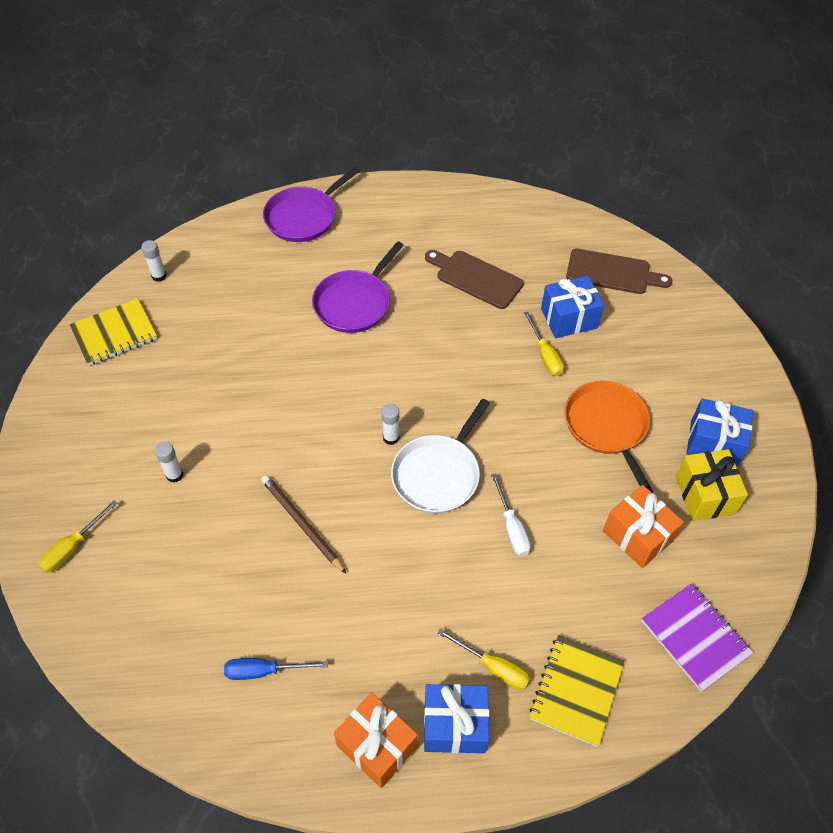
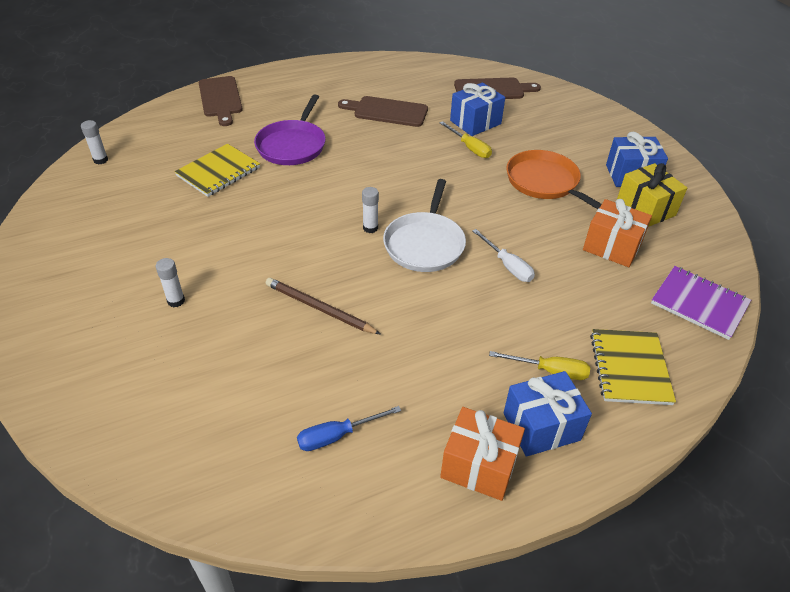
camera: 20 degrees left, 10 degrees down
(72, 547) = (88, 385): yellow screwdriver -> none
(114, 334) = (71, 208): yellow notebook -> yellow notebook (218, 172)
(304, 217) = (220, 99): purple pan -> brown cutting board

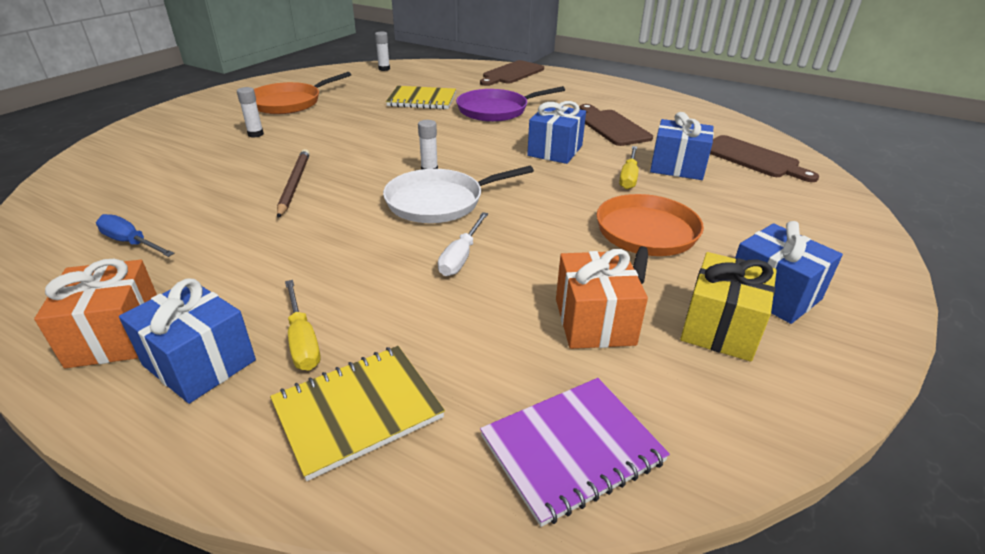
camera: 55 degrees right, 10 degrees down
(114, 253) = (289, 102): none -> orange pan
(399, 155) = (555, 151): none -> blue gift
(699, 304) = (572, 449): purple notebook -> purple notebook turned 60 degrees clockwise

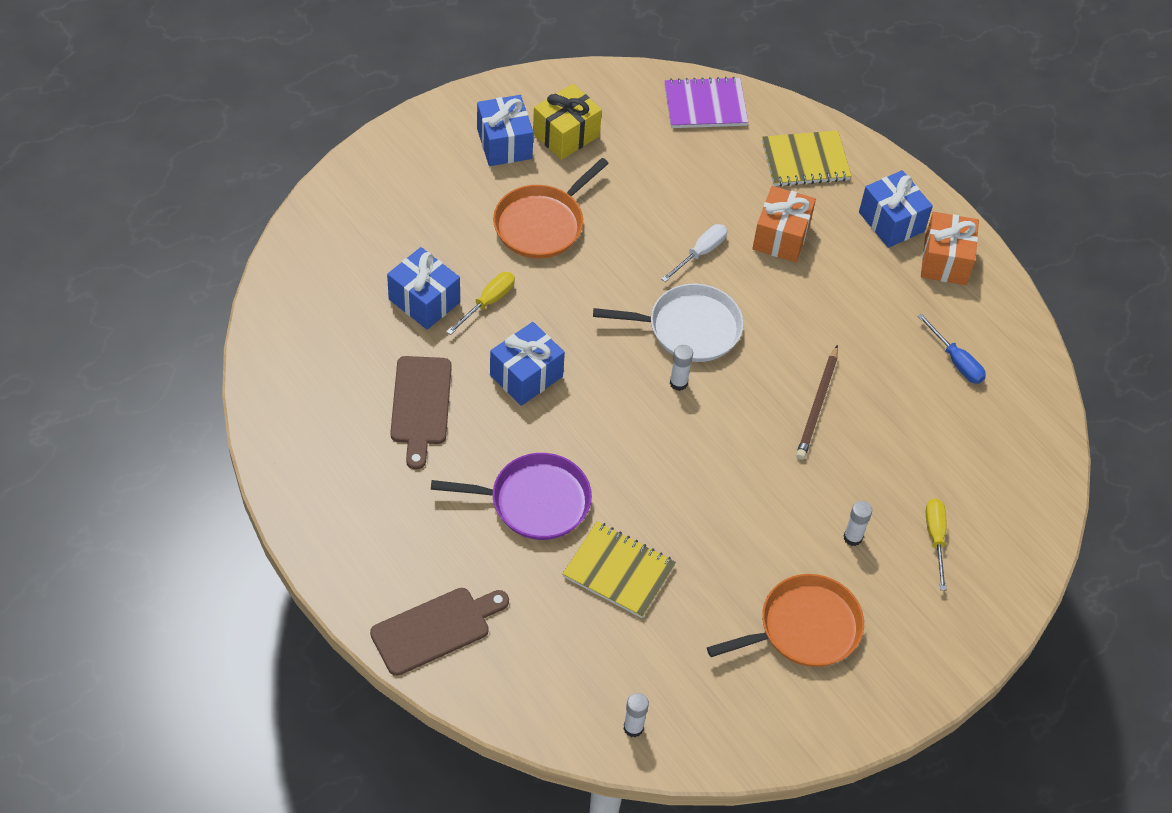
camera: 160 degrees left, 20 degrees up
(302, 340) = (829, 216): yellow screwdriver -> yellow screwdriver (935, 538)
(594, 321) = (641, 166): orange gift -> orange gift (781, 237)
(752, 158) = (330, 287): brown cutting board -> none

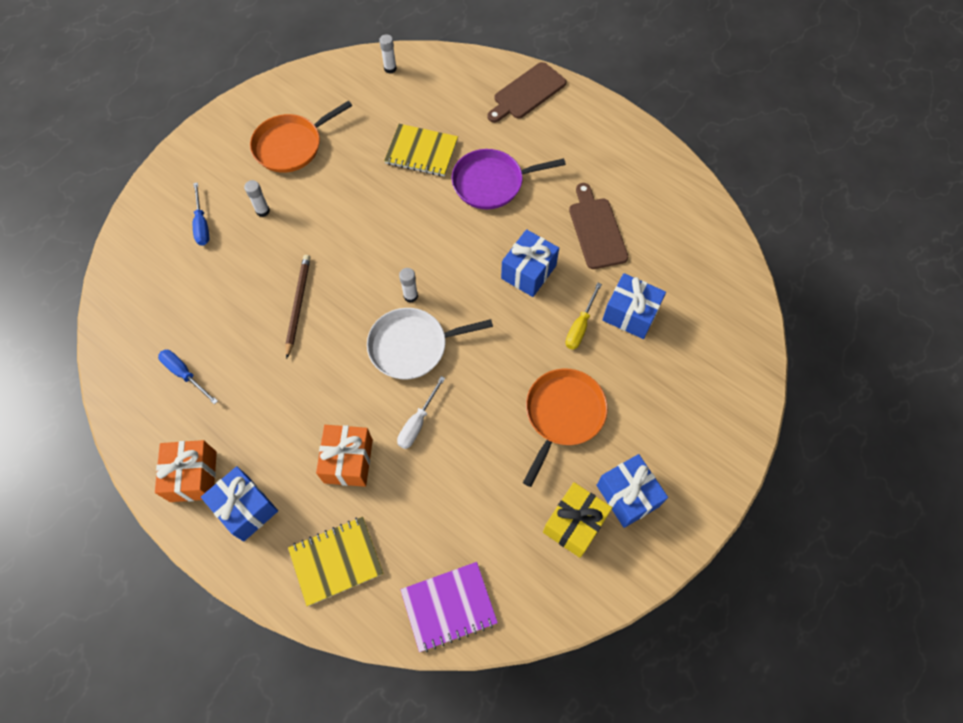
camera: 170 degrees right, 10 degrees up
(935, 538) = (202, 224): yellow screwdriver -> blue screwdriver

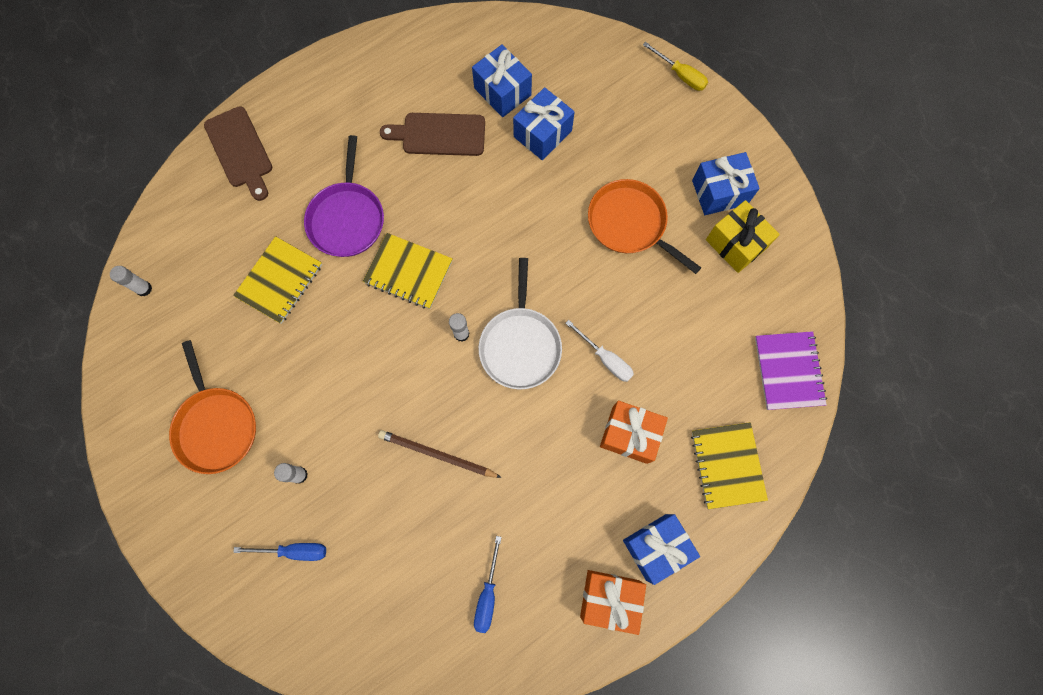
camera: 75 degrees left, 10 degrees up
(184, 374) = (487, 594): blue screwdriver -> blue screwdriver turned 45 degrees counterclockwise
(456, 240) = (408, 272): none -> yellow notebook
(528, 272) = (468, 212): blue gift -> blue gift (502, 91)
(580, 326) = (543, 182): yellow screwdriver -> yellow screwdriver (680, 75)

